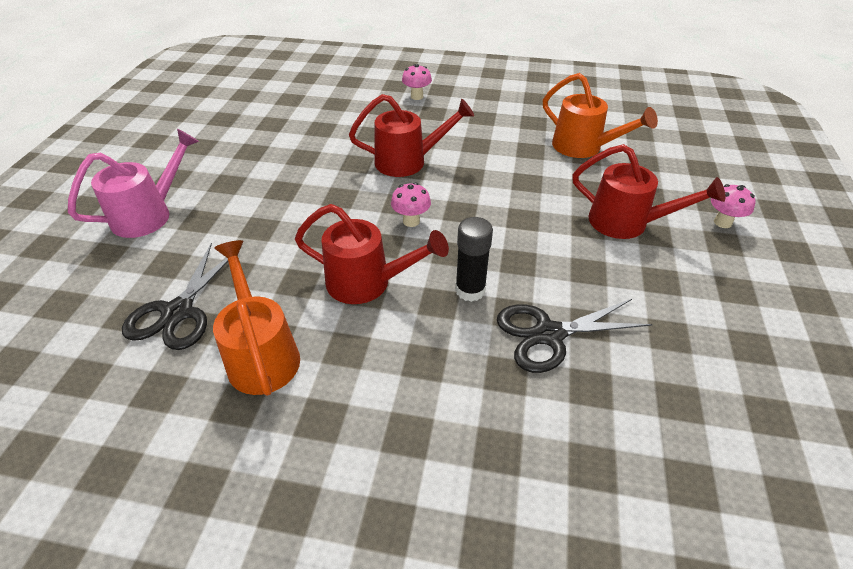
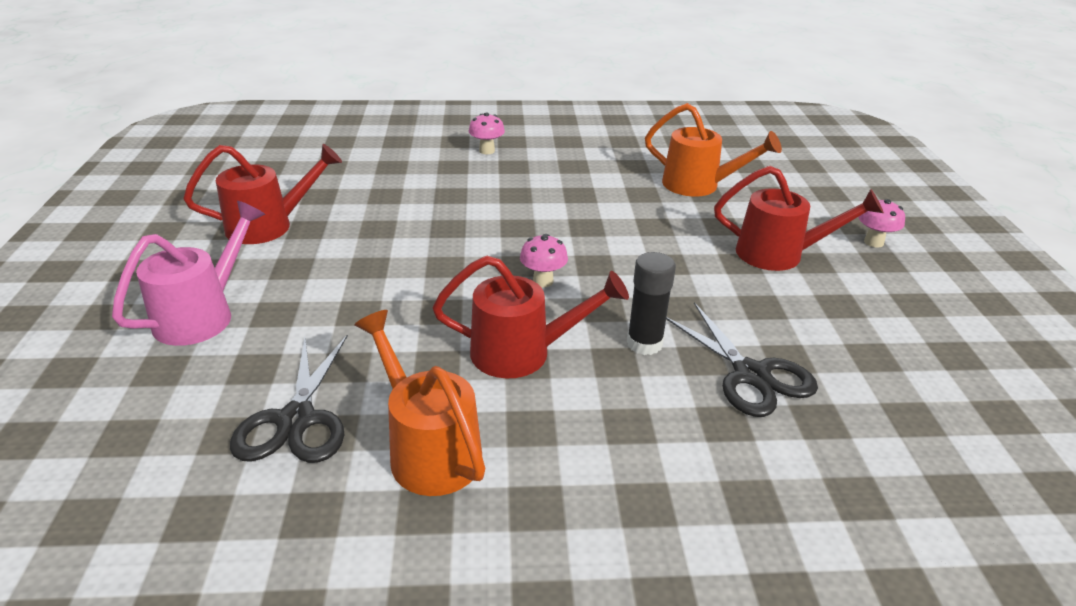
camera: 15 degrees left, 10 degrees down
(408, 162) = (509, 220): red watering can -> red watering can (269, 226)
(549, 334) = (751, 375): black scissors -> black scissors turned 90 degrees counterclockwise

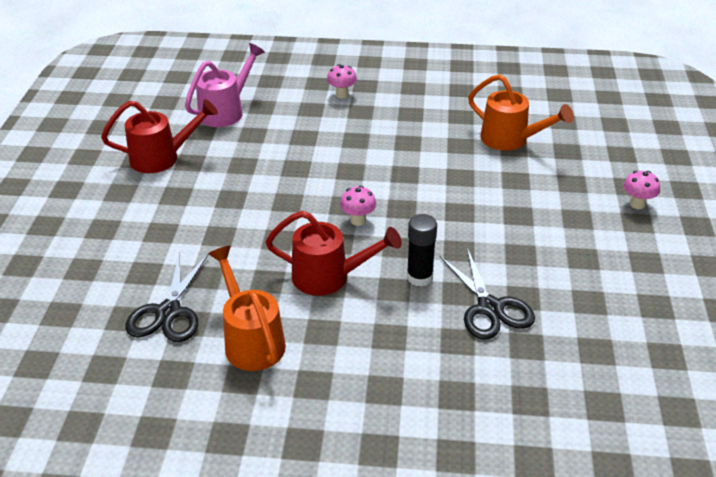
camera: 10 degrees right, 5 degrees up
(202, 315) = (111, 229): pink watering can -> pink watering can (226, 111)
(779, 254) = (552, 210): red watering can -> none

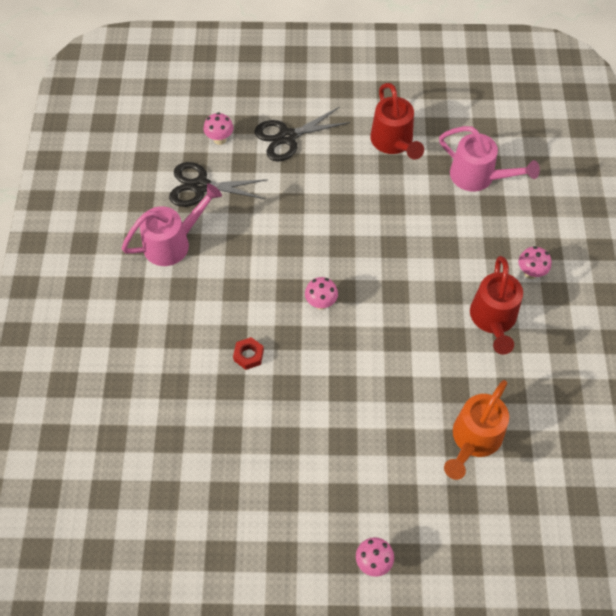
camera: 85 degrees right, 20 degrees up
(98, 293) = (220, 139): none -> pink mushroom
(251, 340) = (173, 243): orange watering can -> pink watering can
(329, 277) = (245, 287): red watering can -> red watering can (493, 319)
(419, 277) = (248, 355): black glue stick -> red nut
(490, 308) = (212, 411): black scissors -> black scissors (287, 137)

